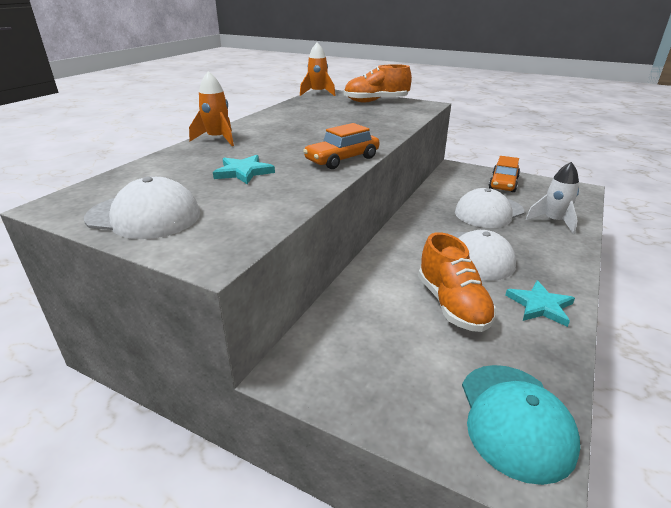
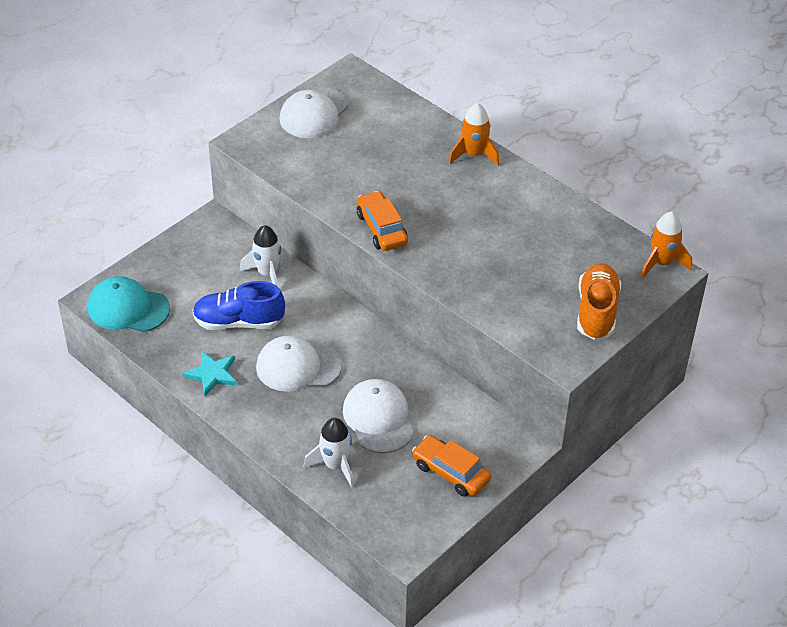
camera: 105 degrees right, 15 degrees up
(243, 172) = (375, 164): turquoise star -> none
(364, 300) = (267, 273): none -> white rocket
(452, 305) = (238, 322): orange shoe -> blue shoe

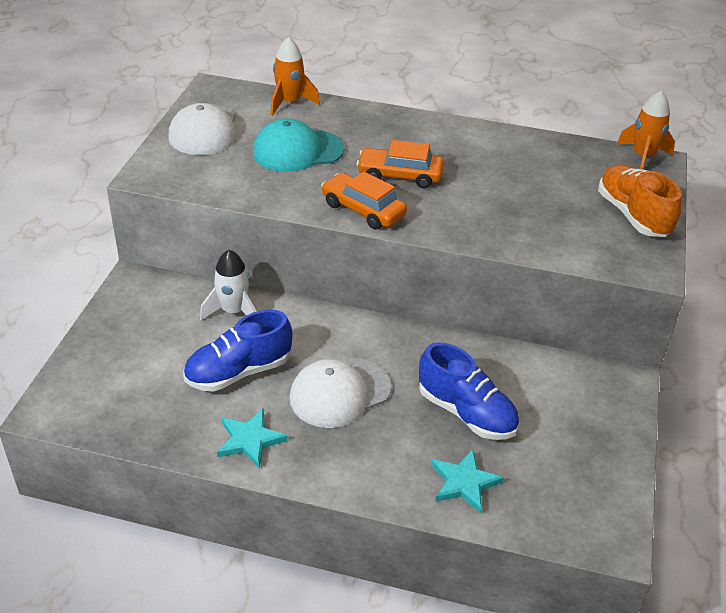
camera: 30 degrees left, 5 degrees down
(128, 308) = (96, 405): turquoise cap -> turquoise cap (297, 151)
(335, 465) = (464, 483): white rocket -> turquoise star
(378, 418) = (466, 413): white cap -> blue shoe
(451, 472) = (584, 437): orange car -> orange car (400, 175)
(474, 154) = (393, 121): orange rocket -> orange rocket (289, 102)

